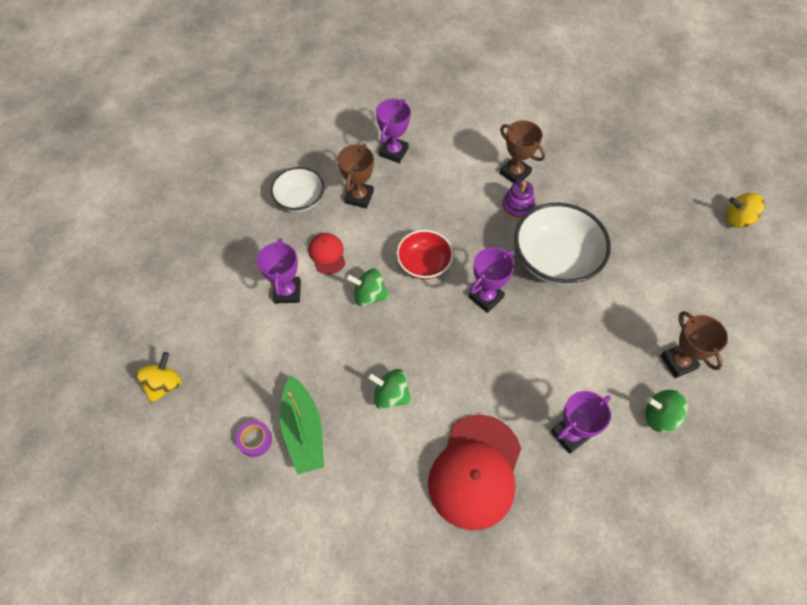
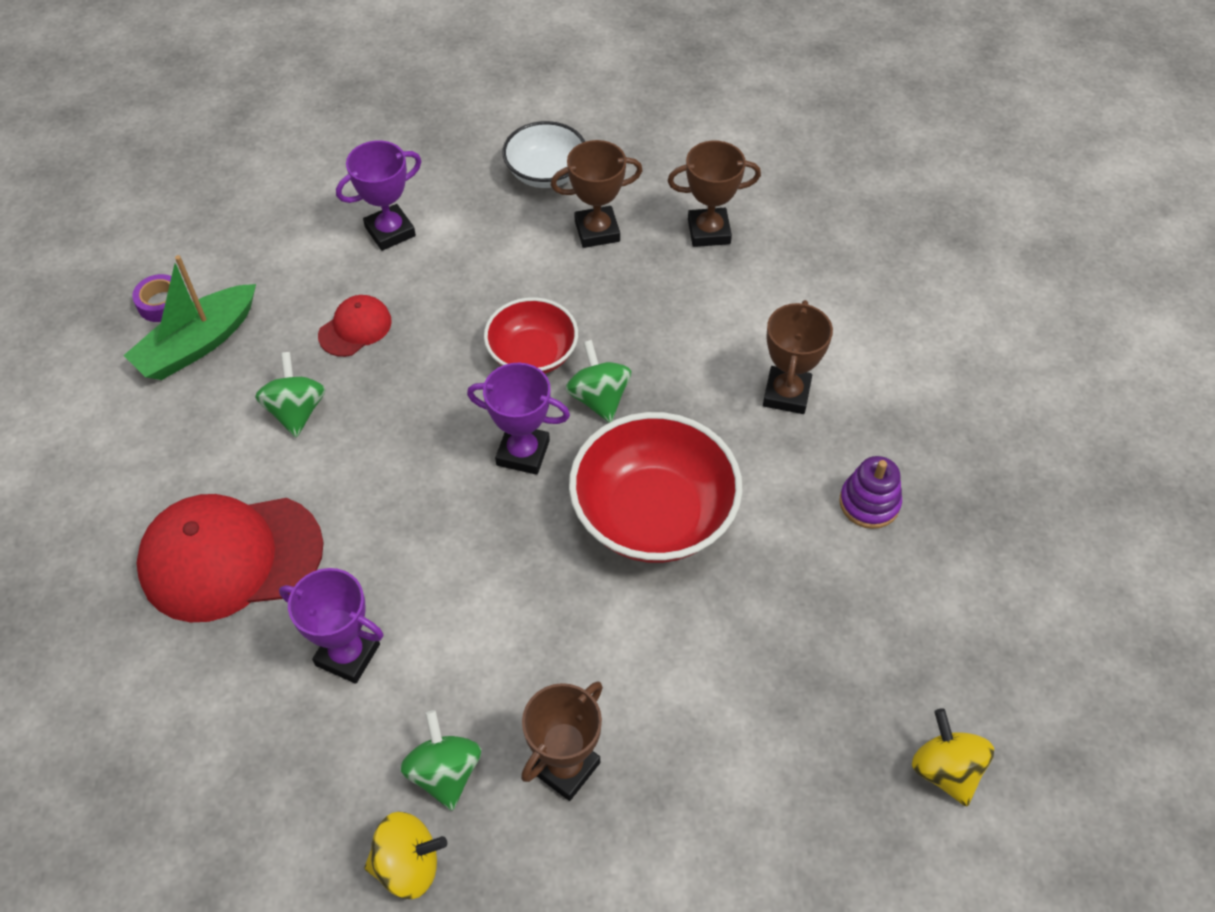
camera: 60 degrees right, 5 degrees down
(164, 385) = (192, 185): yellow spinning top -> yellow spinning top (408, 865)
(327, 254) = (476, 243): red cap -> red cap (355, 328)
(369, 295) = (439, 317): green spinning top -> green spinning top (599, 398)
(394, 152) = (709, 231): purple trophy -> brown trophy
(517, 207) = (720, 424): purple stacking toy -> purple stacking toy (869, 503)
(555, 259) = (653, 514): white bowl -> red bowl

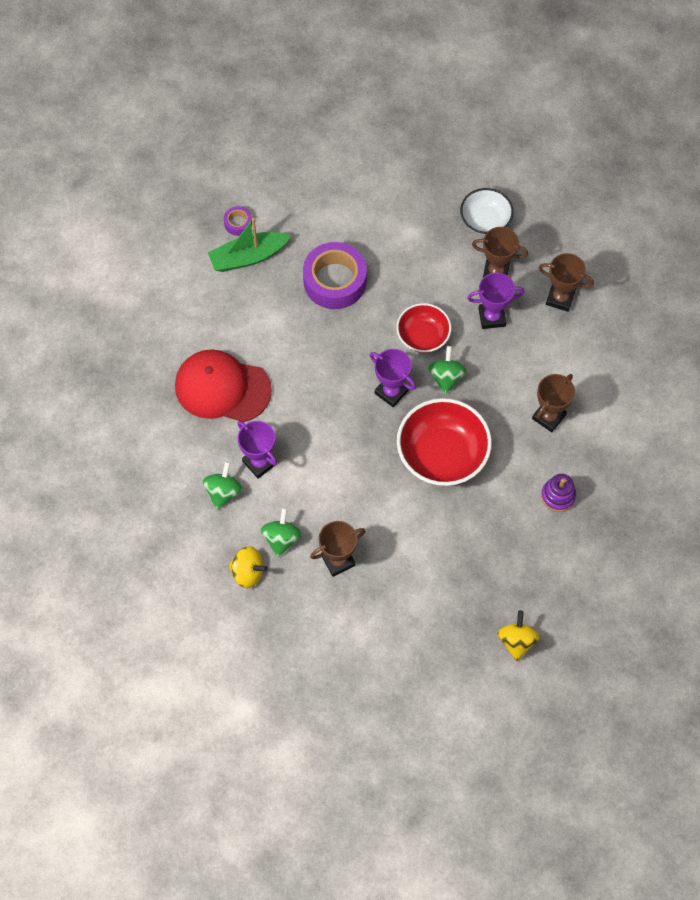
camera: 25 degrees right, 10 degrees up
(296, 411) = (284, 319): green spinning top -> green spinning top (223, 492)
(355, 328) = (335, 281): red cap -> purple tape
(390, 231) = (379, 225): purple trophy -> purple trophy (492, 317)

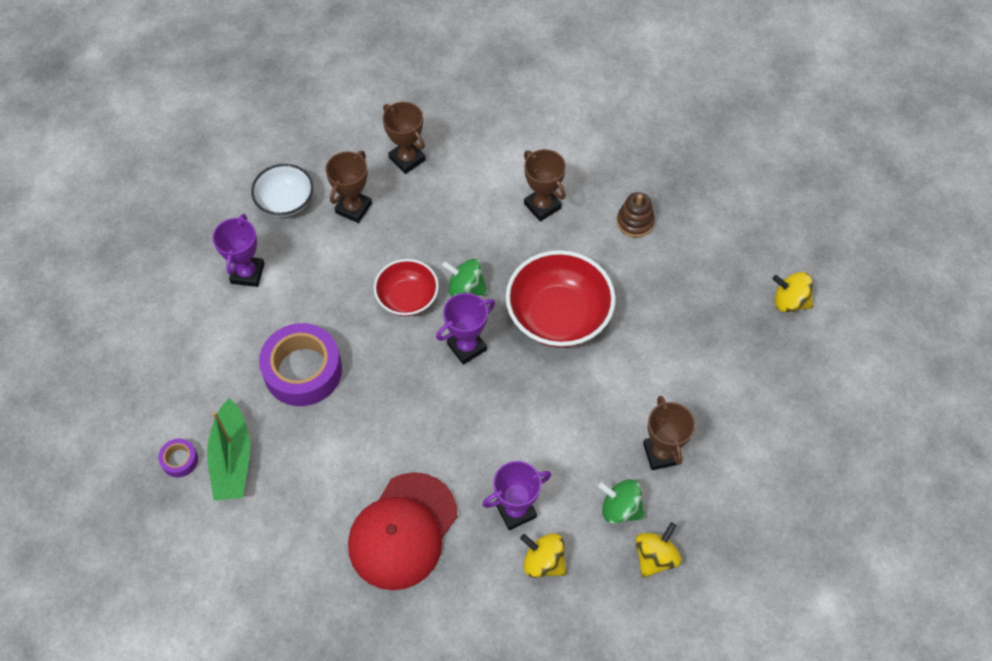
camera: 75 degrees left, 5 degrees down
(223, 492) = (543, 562): green spinning top -> yellow spinning top
(492, 317) = (407, 226): purple trophy -> purple trophy (247, 273)
(558, 496) = (635, 222): purple stacking toy -> brown stacking toy
(560, 298) = (407, 159): brown trophy -> brown trophy turned 75 degrees counterclockwise

